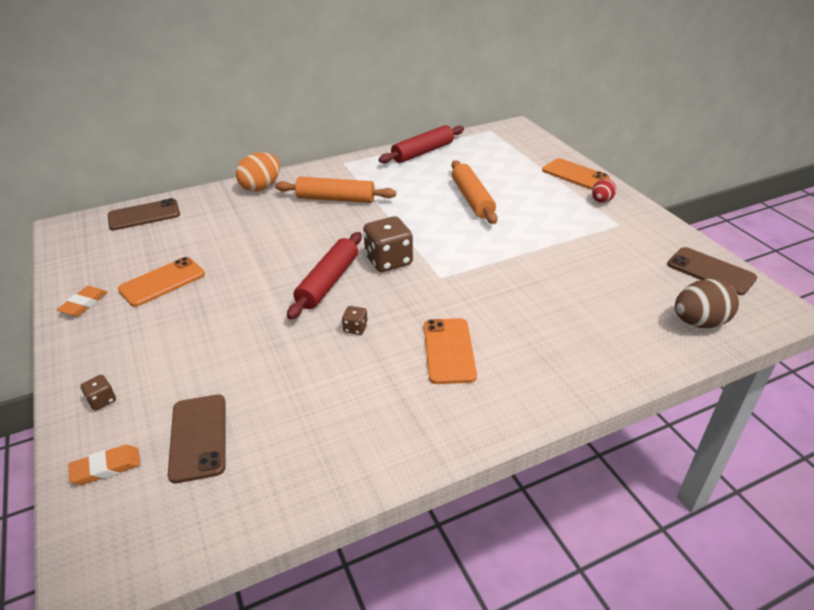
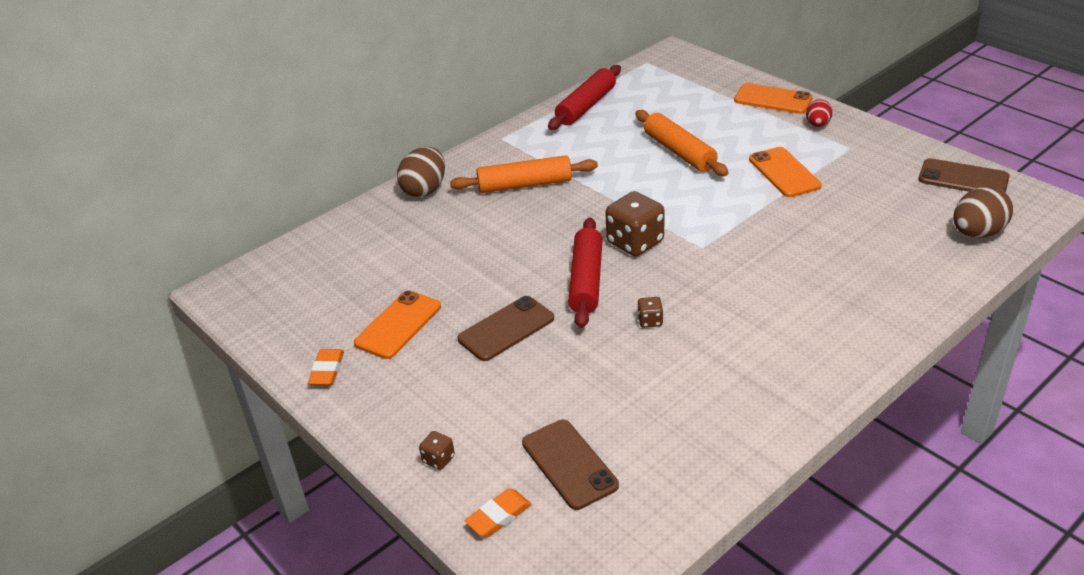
camera: 15 degrees left, 0 degrees up
(144, 215) = (308, 254): brown phone -> brown phone (506, 329)
(261, 187) = (425, 190): orange egg -> brown egg
(449, 350) = (758, 319): orange phone -> orange phone (784, 172)

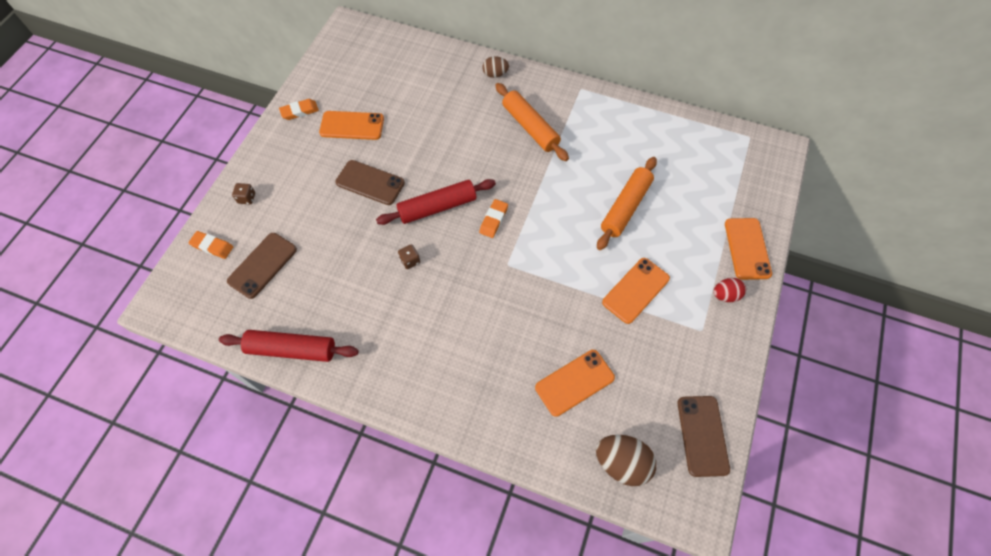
camera: 60 degrees right, 25 degrees up
(425, 190) = (495, 74): brown egg -> brown egg, size x0.61
(586, 106) = (656, 122): red rolling pin -> red rolling pin (292, 349)
(635, 242) = (493, 220): brown dice -> orange eraser
(874, 239) = (574, 382): none -> orange phone

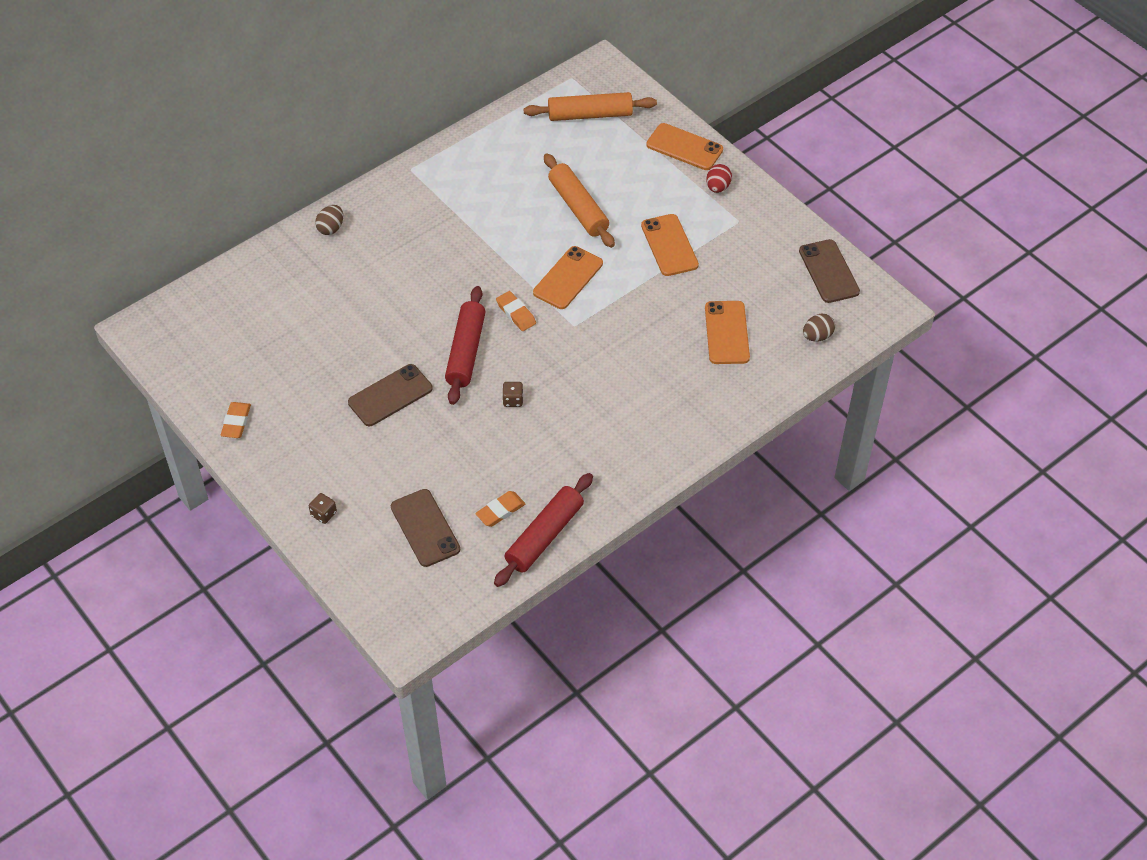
camera: 60 degrees left, 10 degrees down
(212, 246) = (365, 566): orange eraser -> orange eraser (500, 511)
(352, 126) = (298, 382): orange phone -> orange phone (568, 278)
(530, 127) = (426, 233): orange rolling pin -> orange rolling pin (590, 115)
(621, 463) = (817, 336): brown egg -> brown egg, size x0.61
(702, 435) = (829, 271): brown phone -> brown phone turned 45 degrees clockwise

